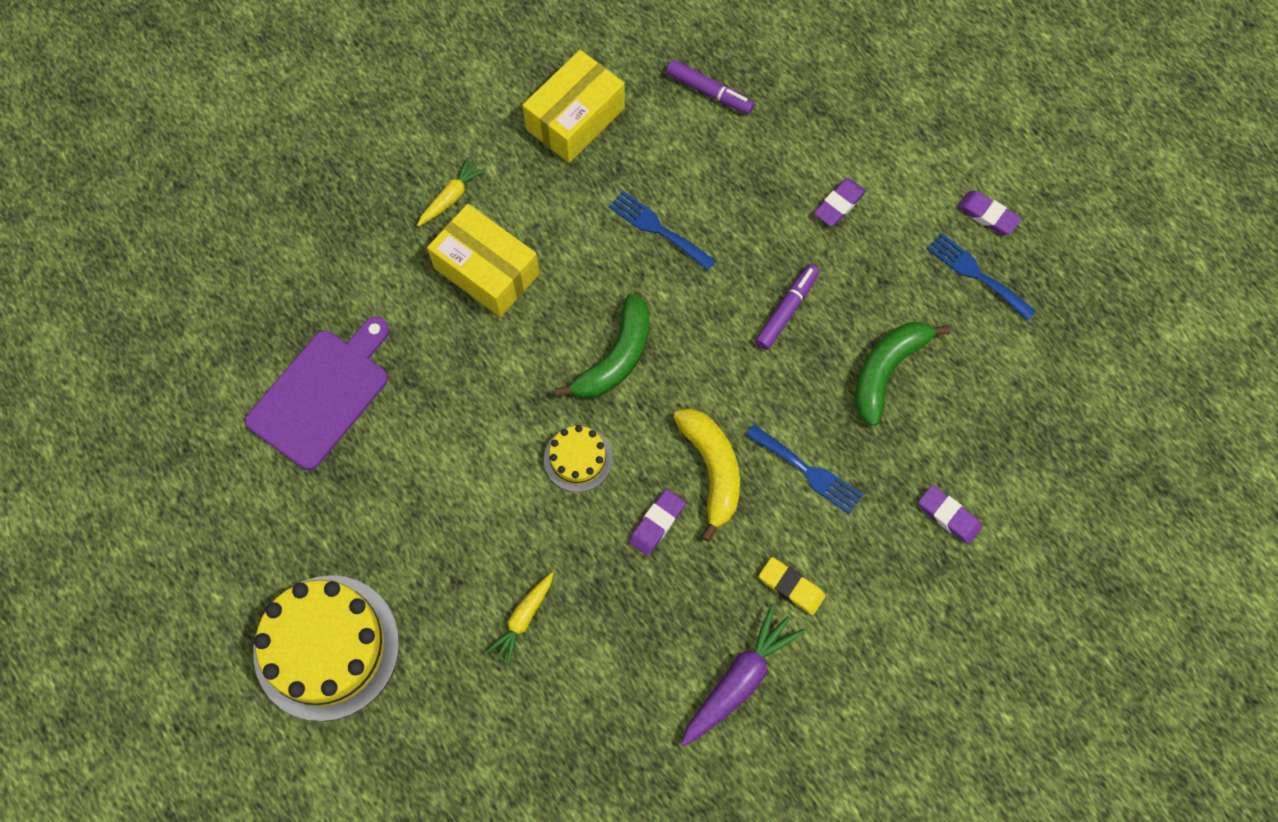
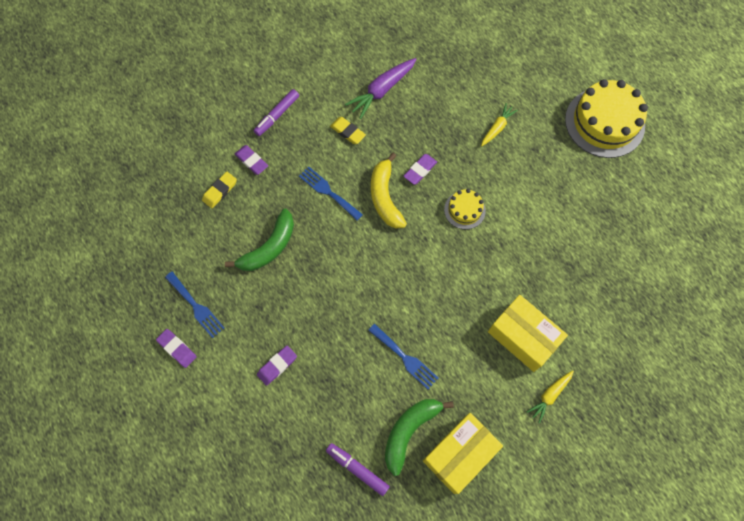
camera: 175 degrees left, 0 degrees up
(322, 394) = (624, 262): purple cutting board -> none
(616, 358) = (439, 270): green banana -> green banana (409, 431)
(786, 310) = (325, 292): purple marker -> purple marker (277, 115)
(989, 457) = (220, 191): none -> yellow eraser

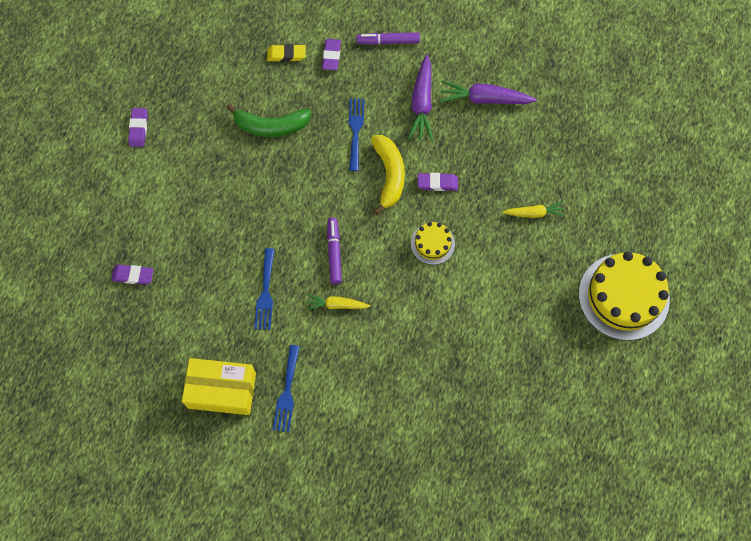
camera: 50 degrees right, 0 degrees up
(196, 306) = (181, 115): blue fork -> blue fork (287, 392)
(277, 366) = (183, 207): purple eraser -> purple eraser (133, 275)
(348, 132) = (422, 103): yellow eraser -> purple carrot
(357, 469) = (150, 324): purple marker -> purple marker (334, 252)
(385, 197) = (389, 175): yellow banana -> yellow banana turned 135 degrees clockwise
(409, 431) = (210, 340): green banana -> none
(523, 337) = (359, 369): yellow box -> none
(549, 395) = (326, 425): yellow carrot -> yellow carrot (337, 305)

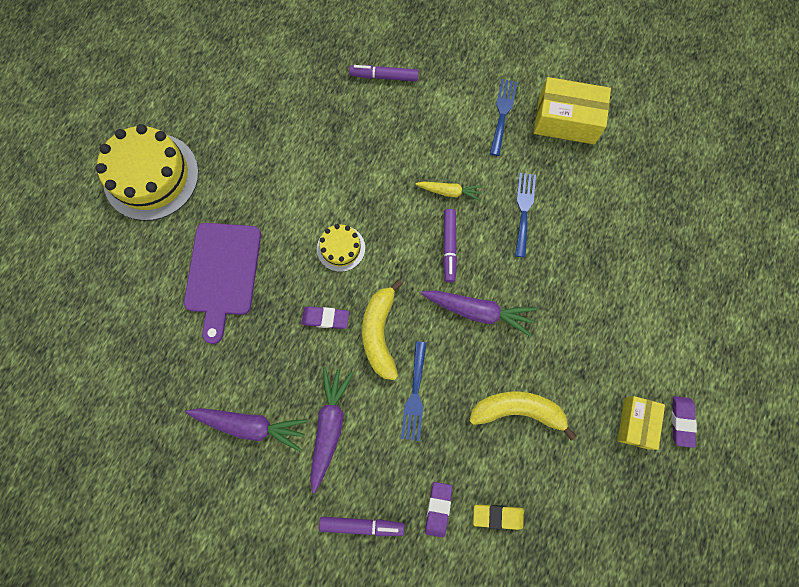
camera: 175 degrees left, 5 degrees up
(133, 275) = (667, 240): purple eraser -> none
(176, 125) = (635, 423): none -> yellow box
(271, 126) = (518, 411): green banana -> yellow banana
(306, 199) = (478, 311): none -> purple carrot
(412, 424) = (384, 77): none -> purple marker
(534, 213) = (223, 273): yellow carrot -> purple cutting board

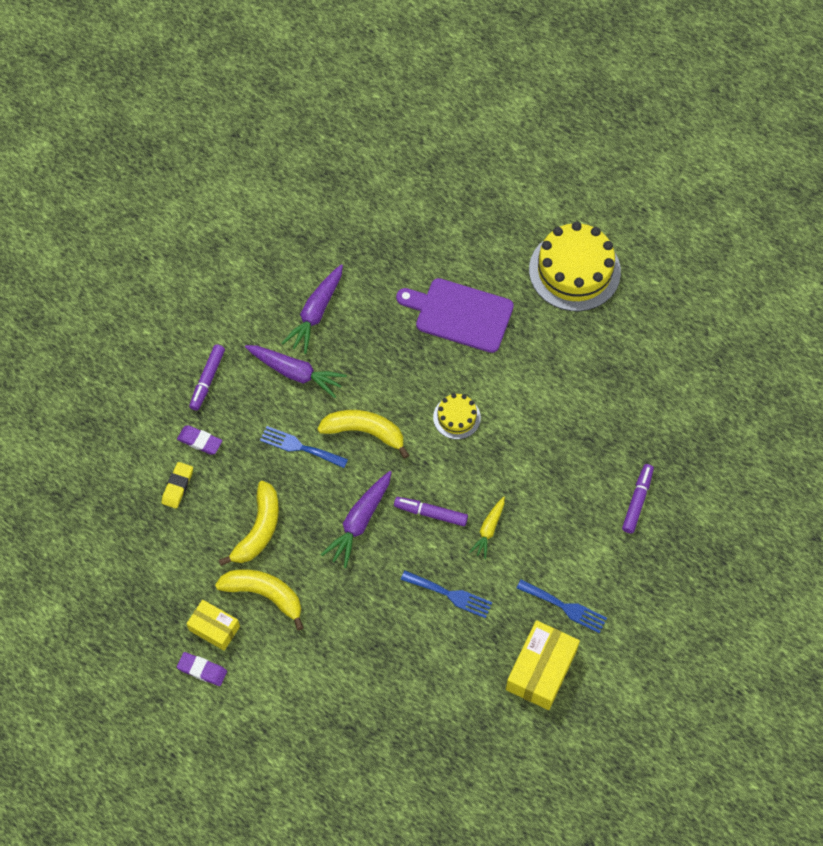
camera: 105 degrees right, 10 degrees down
(325, 318) = (392, 390): purple eraser -> none
(583, 383) = (264, 594): none -> yellow banana

